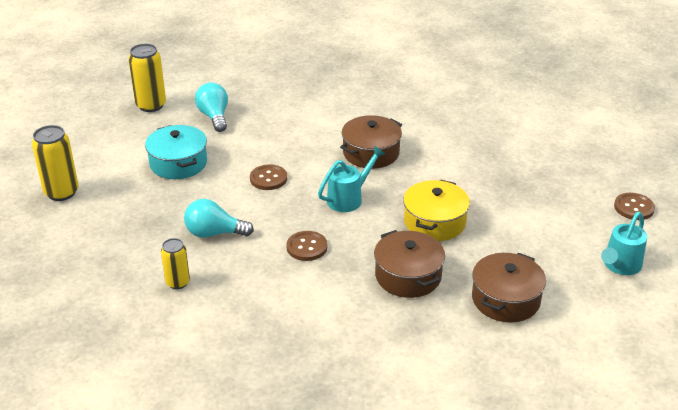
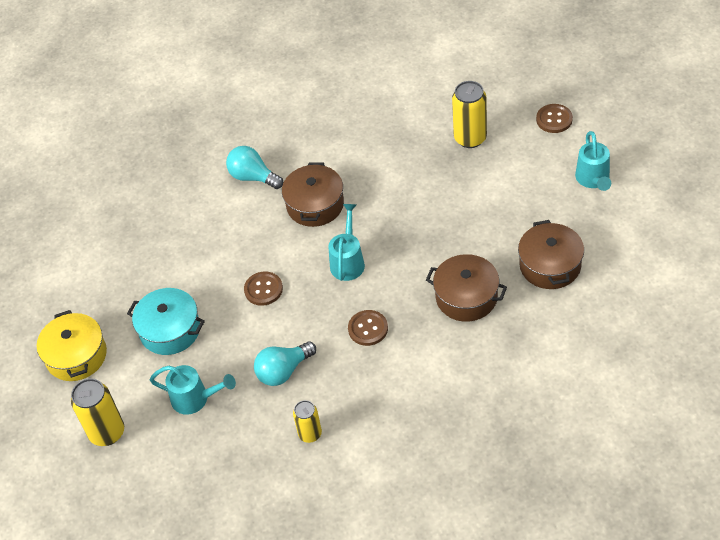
camera: 35 degrees left, 15 degrees up
(137, 210) = (195, 399): none -> turquoise watering can
(151, 105) = (67, 290): yellow can -> yellow can (470, 138)
(214, 117) = (140, 262): turquoise light bulb -> turquoise light bulb (253, 177)
(434, 222) = (434, 235): yellow pot -> yellow pot (76, 356)

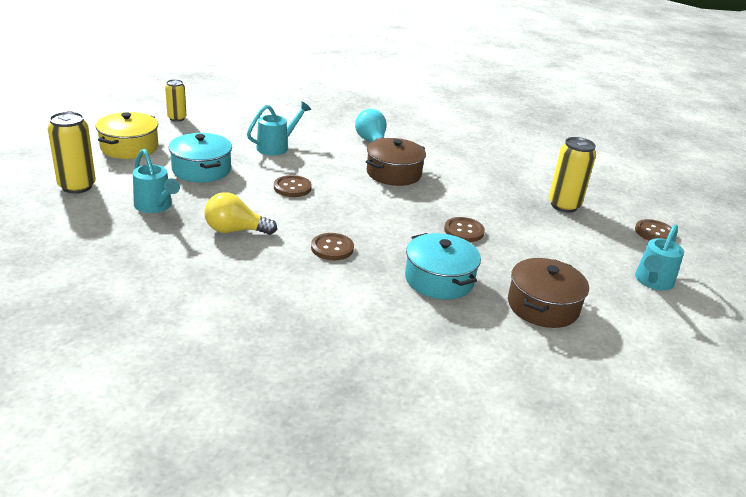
camera: 30 degrees right, 20 degrees down
(283, 371) = (235, 230): turquoise light bulb -> yellow light bulb
(310, 434) = (193, 273): yellow can -> yellow can (177, 118)
(348, 261) = (374, 209): turquoise watering can -> turquoise watering can (276, 147)
(432, 231) = (464, 231): none -> brown button
(466, 297) = (439, 279): brown pot -> turquoise pot

